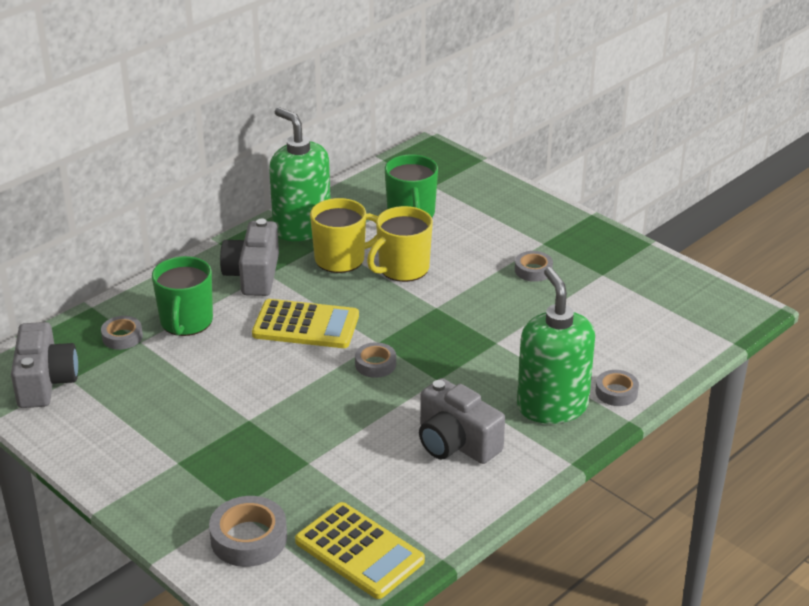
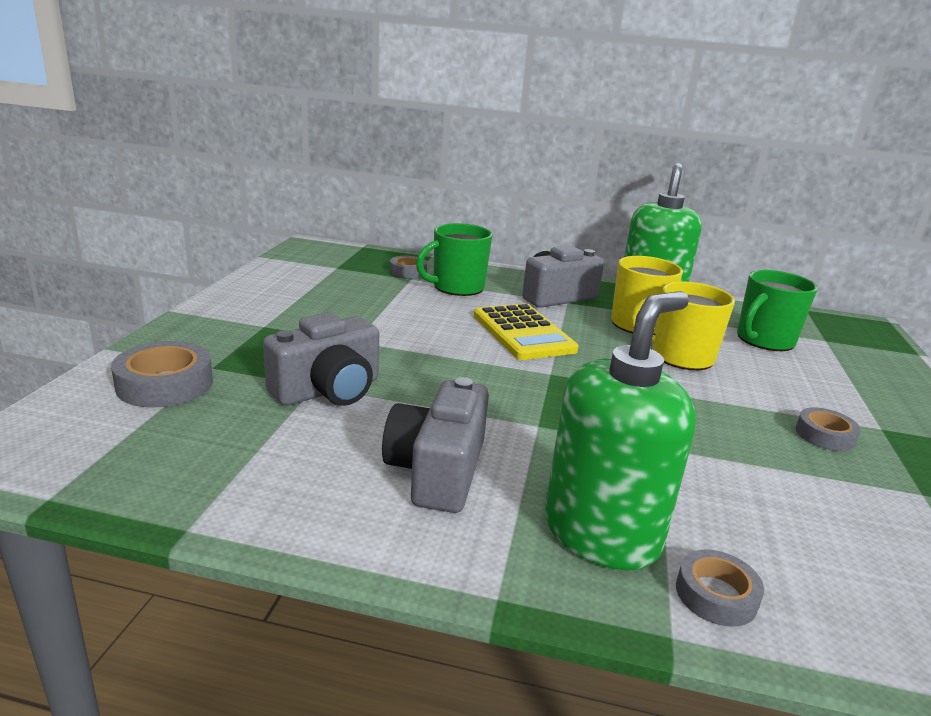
camera: 55 degrees right, 10 degrees down
(45, 382) = (324, 261): grey camera -> grey camera (328, 390)
(359, 551) = (173, 457): yellow calculator -> none
(375, 364) = (514, 381): grey tape -> none

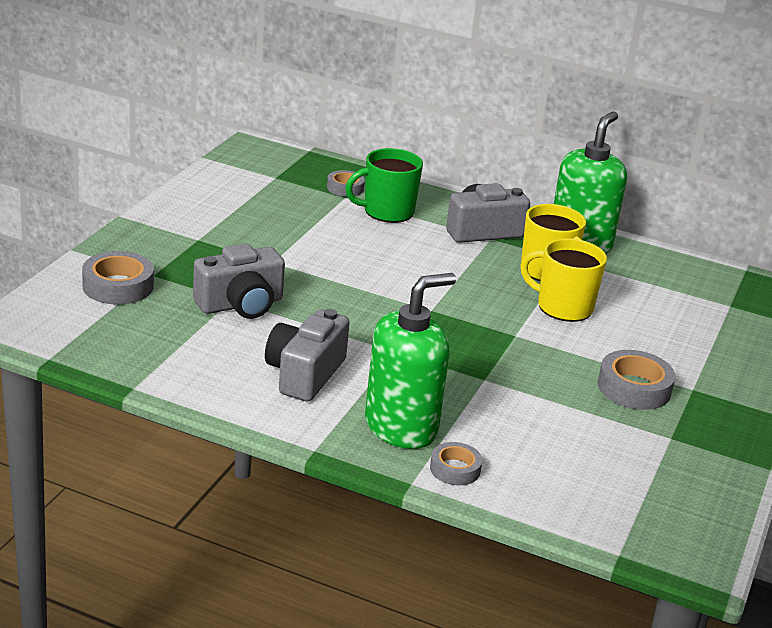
camera: 10 degrees right, 5 degrees up
(523, 333) = (427, 268): yellow calculator -> none
(764, 340) = (663, 299): green mug -> none
(824, 435) = (634, 388): grey tape -> grey tape, size x1.61

